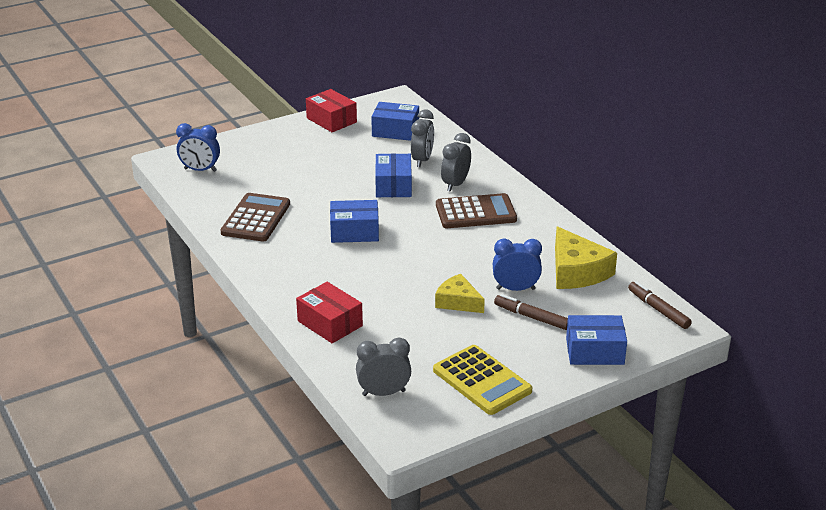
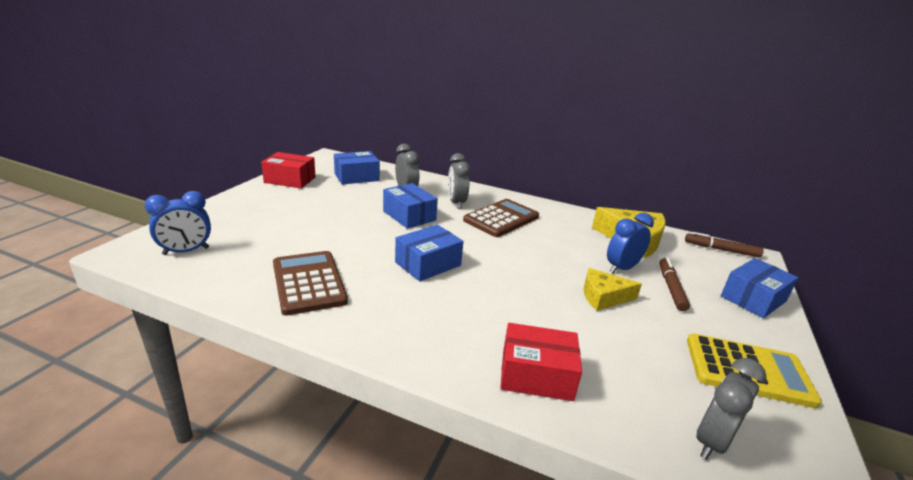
camera: 40 degrees left, 5 degrees down
(531, 317) = (671, 288): brown marker -> brown marker turned 105 degrees clockwise

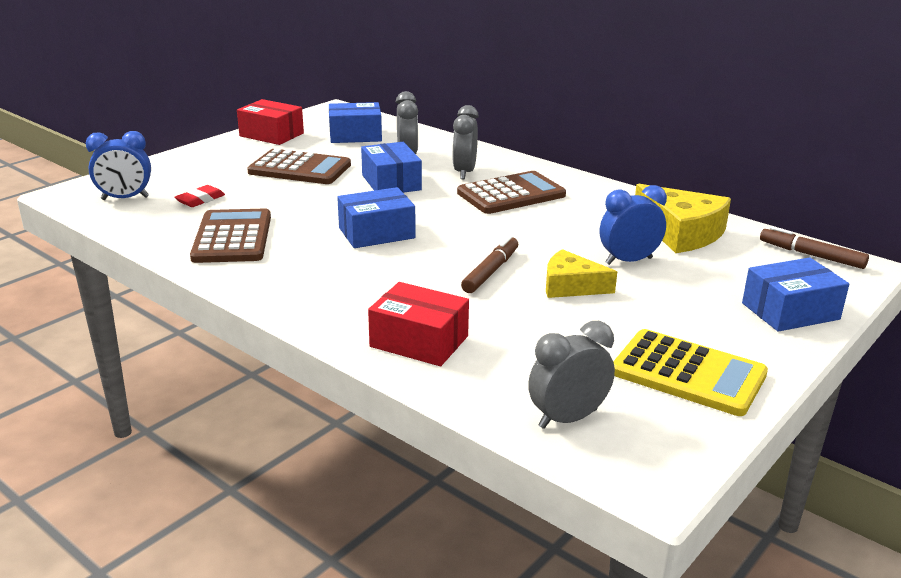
camera: 20 degrees right, 0 degrees up
(259, 246) = (200, 200): none -> red eraser
(330, 209) = (300, 169): none -> brown calculator
(671, 288) = (677, 287): brown marker -> brown marker (490, 271)

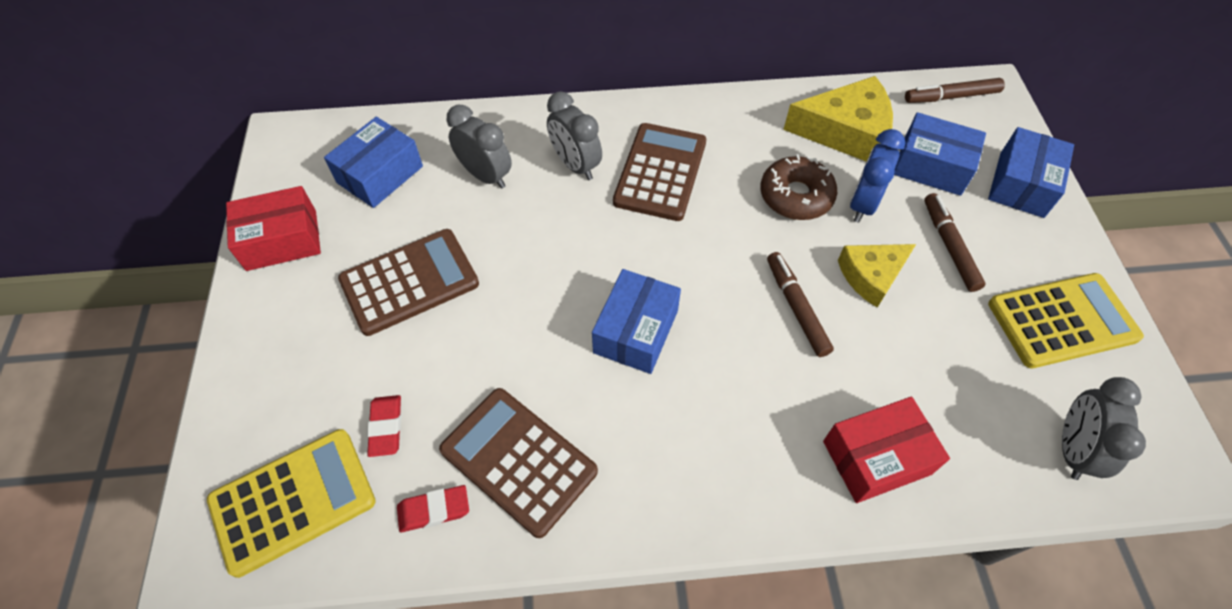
camera: 45 degrees left, 30 degrees up
(125, 198) = (293, 501): blue clock -> yellow calculator
(168, 230) = (434, 510): none -> red eraser
(391, 182) = (534, 235): blue box -> blue box (931, 166)
(584, 238) = (796, 196): none -> brown donut
(661, 304) = (949, 246): none -> brown marker

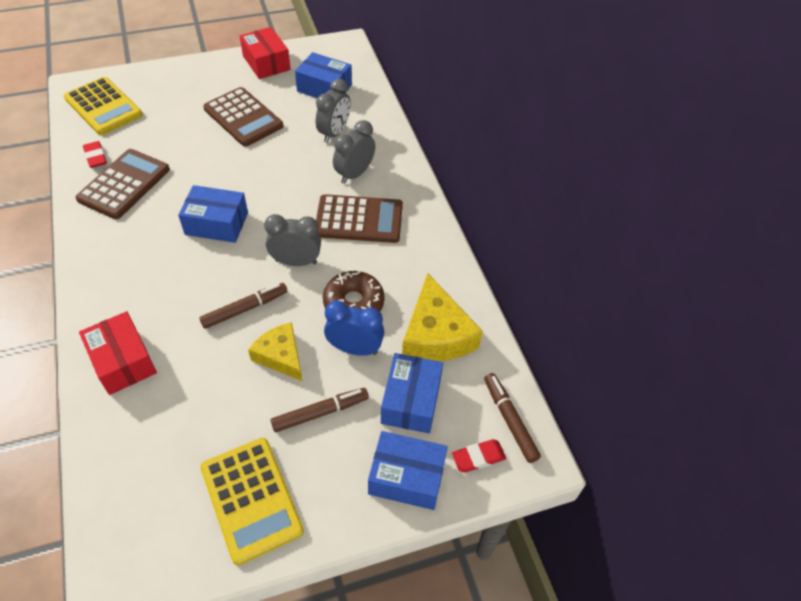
camera: 75 degrees right, 5 degrees down
(386, 427) = (145, 129): red eraser -> red eraser (478, 457)
(1072, 449) = (128, 494): grey clock -> grey clock (296, 262)

